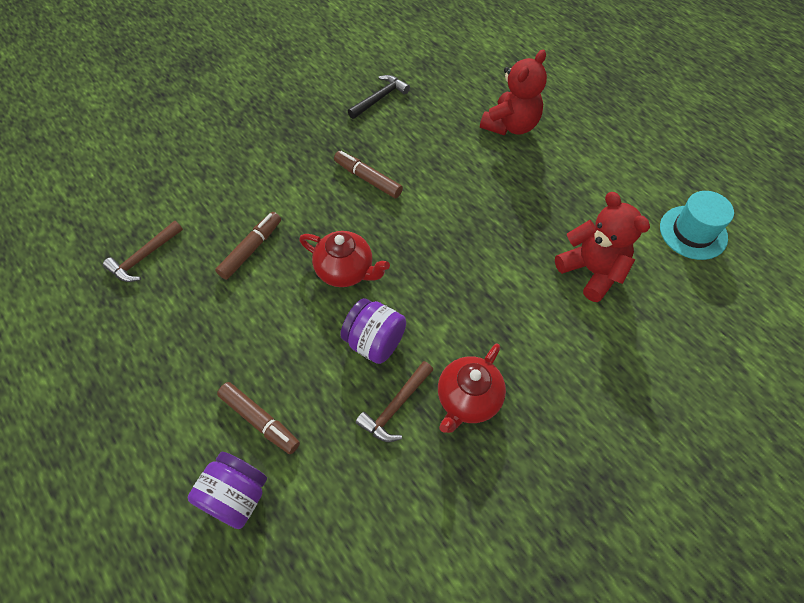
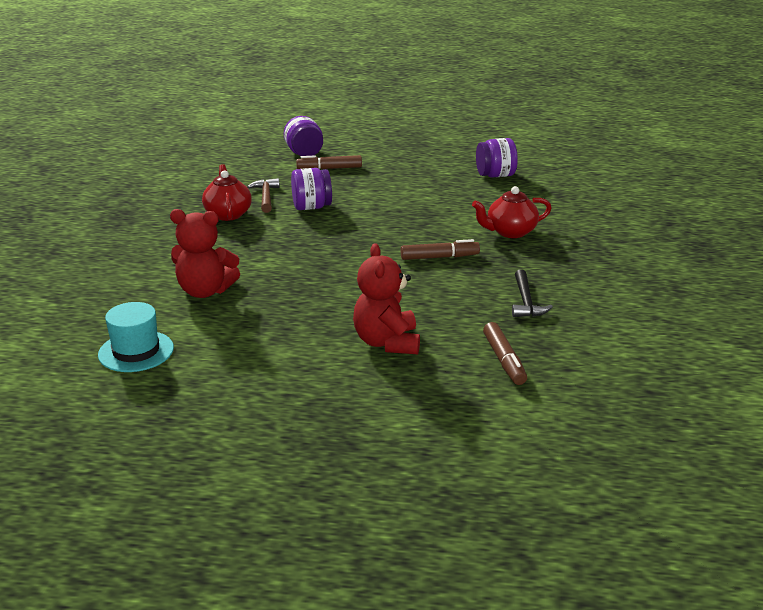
camera: 135 degrees right, 30 degrees down
(144, 257) = (495, 175): brown hammer -> purple jar
(251, 249) = (446, 201): brown marker -> brown marker (504, 360)
(345, 270) = (375, 219): red teapot -> red teapot (510, 232)

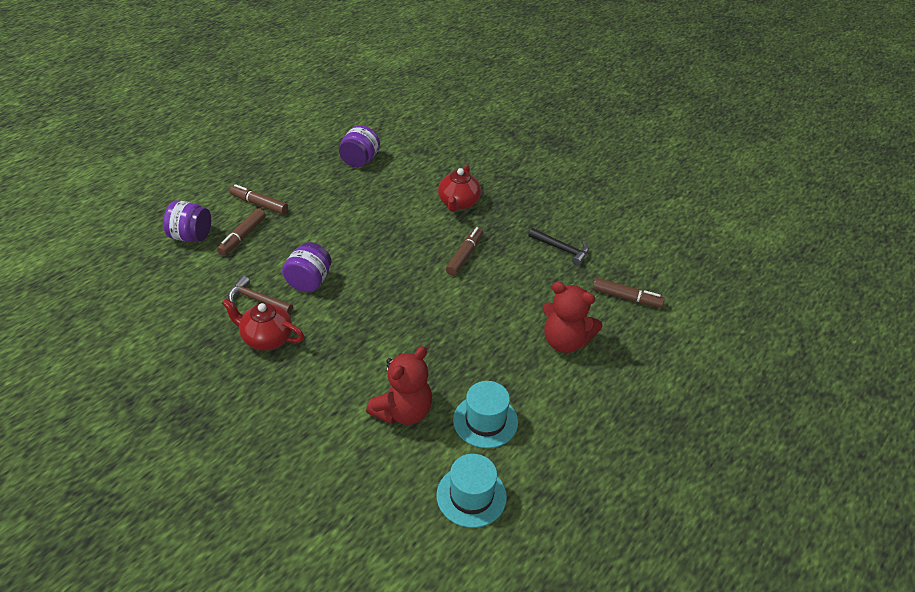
camera: 60 degrees left, 15 degrees up
(232, 332) = (485, 421): none -> turquoise hat
(376, 161) = (259, 204): none -> brown marker

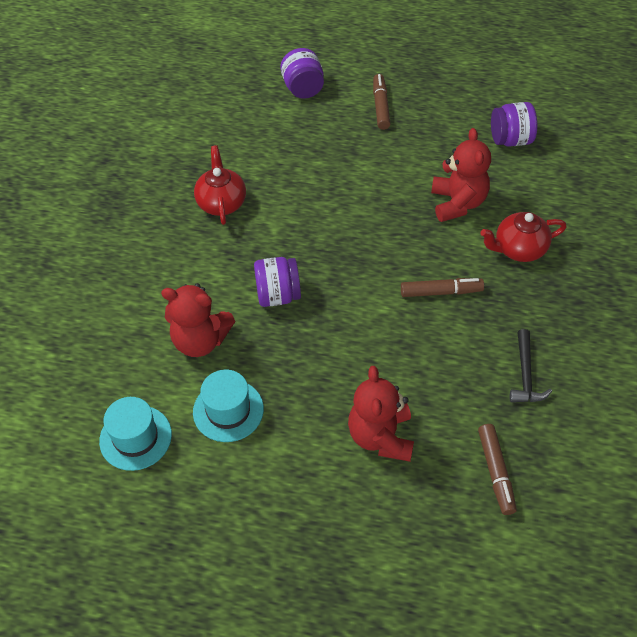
camera: 65 degrees right, 10 degrees up
(242, 236) = (330, 119): brown marker -> none
(257, 299) = (261, 172): brown hammer -> none
(309, 281) = (309, 193): purple jar -> purple jar (278, 295)
(393, 211) = (457, 203): none -> red teddy bear

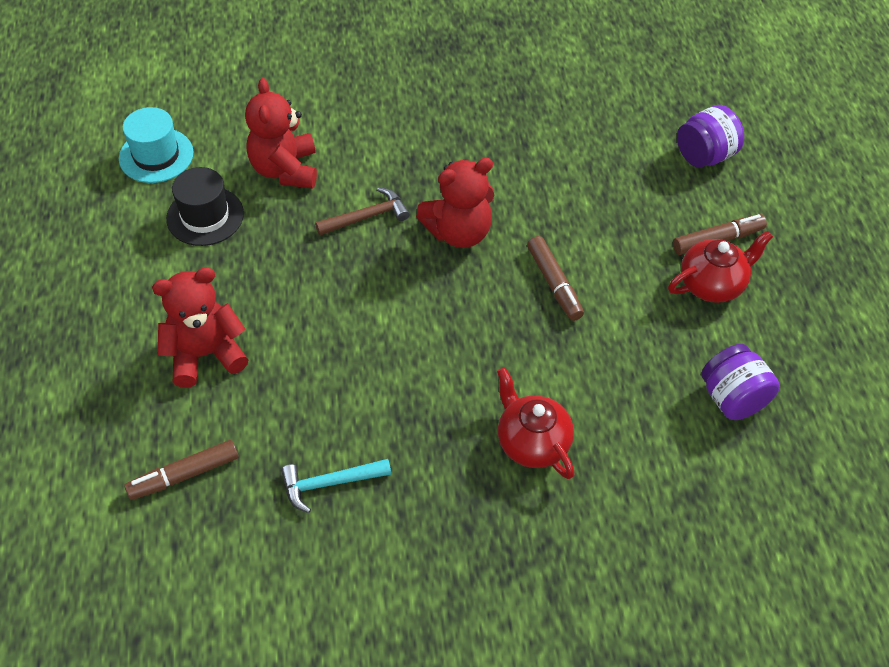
camera: 70 degrees right, 0 degrees up
(221, 203) = (480, 133): red teapot -> red teapot (712, 284)
(228, 410) = (205, 216): turquoise hat -> black hat
(278, 295) = (367, 217): purple jar -> brown hammer
(441, 292) = (428, 370): brown marker -> brown marker (554, 284)
(457, 203) = (583, 359): red teddy bear -> red teddy bear (459, 232)
(525, 375) = (329, 483): black hammer -> turquoise hammer

